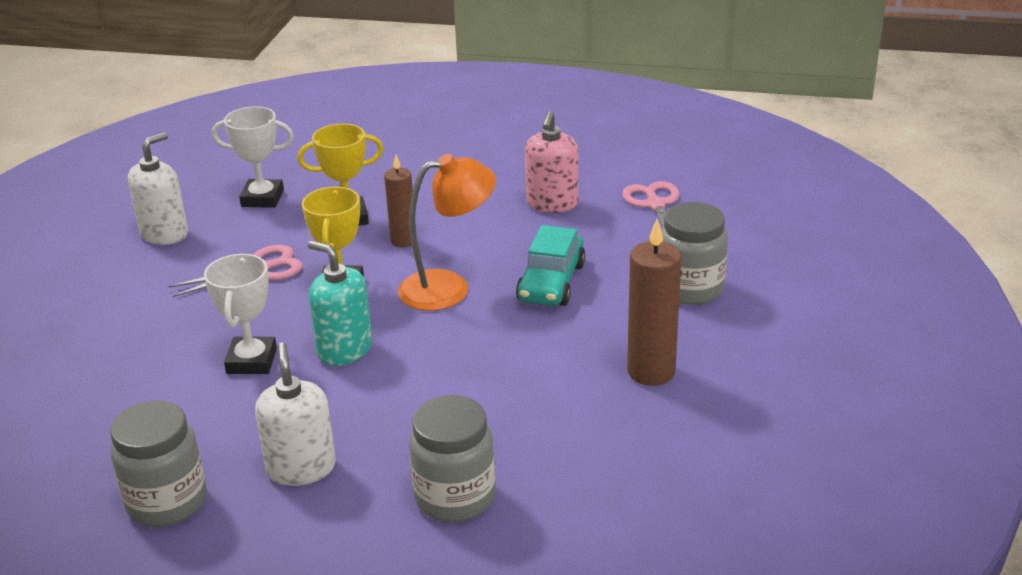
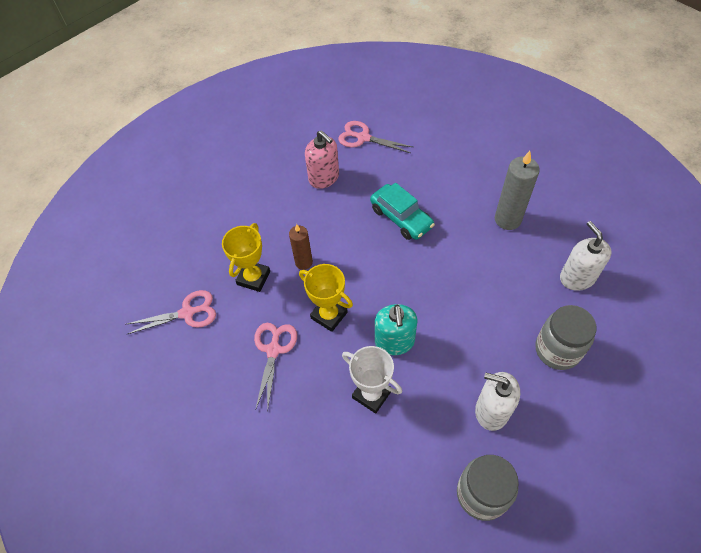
camera: 55 degrees left, 25 degrees up
(164, 234) = (182, 387): white soap dispenser -> white soap dispenser (577, 277)
(262, 198) = (187, 313): white trophy -> pink scissors
(344, 350) = (394, 342): turquoise soap dispenser -> turquoise soap dispenser turned 75 degrees counterclockwise
(449, 288) = (370, 264): orange lamp -> none
(651, 372) = (507, 219): brown candle -> grey candle
(690, 289) = (450, 167): grey jar -> none

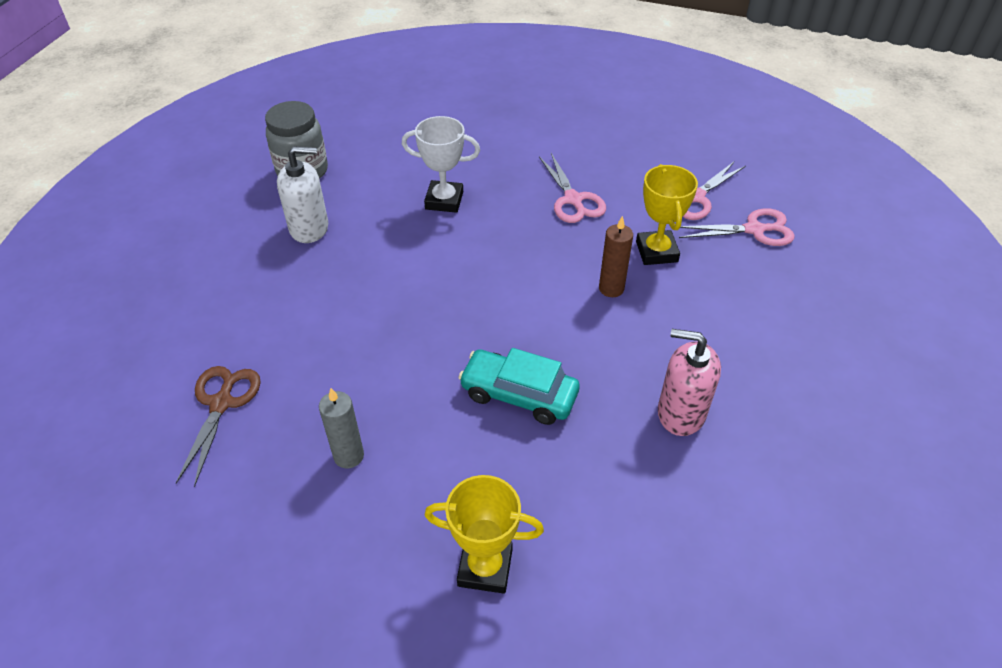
camera: 150 degrees right, 10 degrees down
(329, 315) = (537, 247): yellow trophy -> yellow trophy (485, 567)
(363, 138) = (675, 518): pink scissors -> pink scissors (754, 230)
(394, 342) = (444, 249): turquoise soap dispenser -> none
(507, 219) = (349, 456): grey candle -> grey candle, size x0.64
(557, 350) = (241, 306): grey jar -> none
(577, 277) = (221, 403): white soap dispenser -> brown scissors

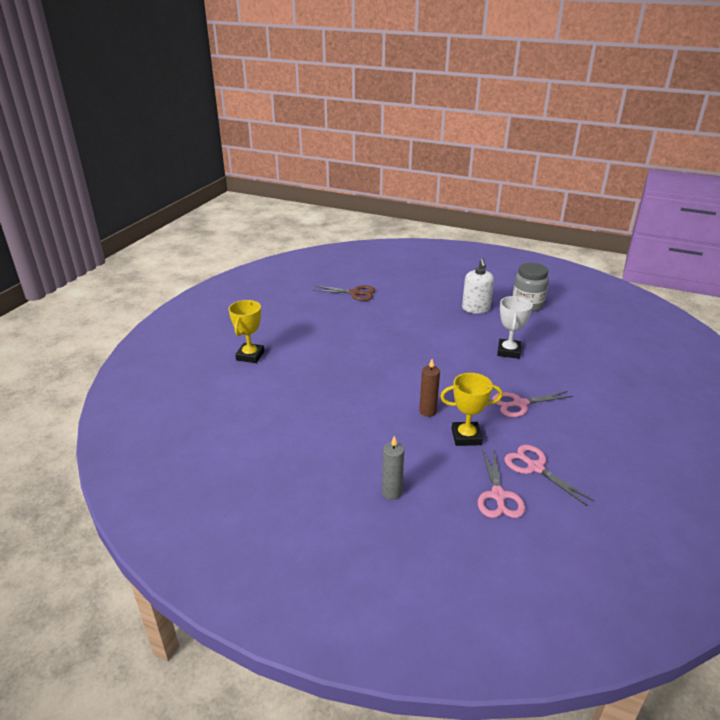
camera: 95 degrees right, 15 degrees down
(349, 456) = (319, 323): grey candle -> grey candle (392, 493)
(519, 395) = (345, 370): turquoise car -> none
(681, 413) = (321, 426): pink soap dispenser -> none

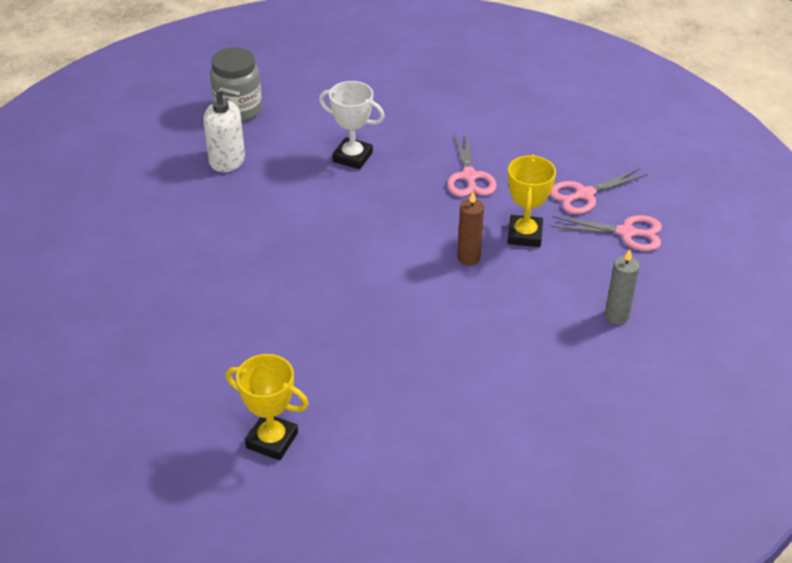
camera: 80 degrees left, 10 degrees up
(355, 293) = (112, 284): brown scissors -> none

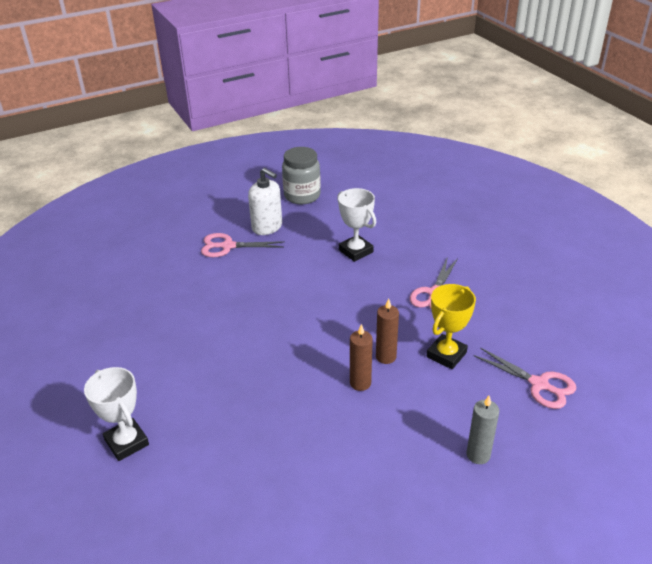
camera: 30 degrees right, 5 degrees down
(272, 440) = (127, 442): yellow trophy -> white trophy
(463, 292) = (360, 383): none -> brown candle
(584, 194) = (523, 339): pink scissors -> pink scissors (228, 246)

